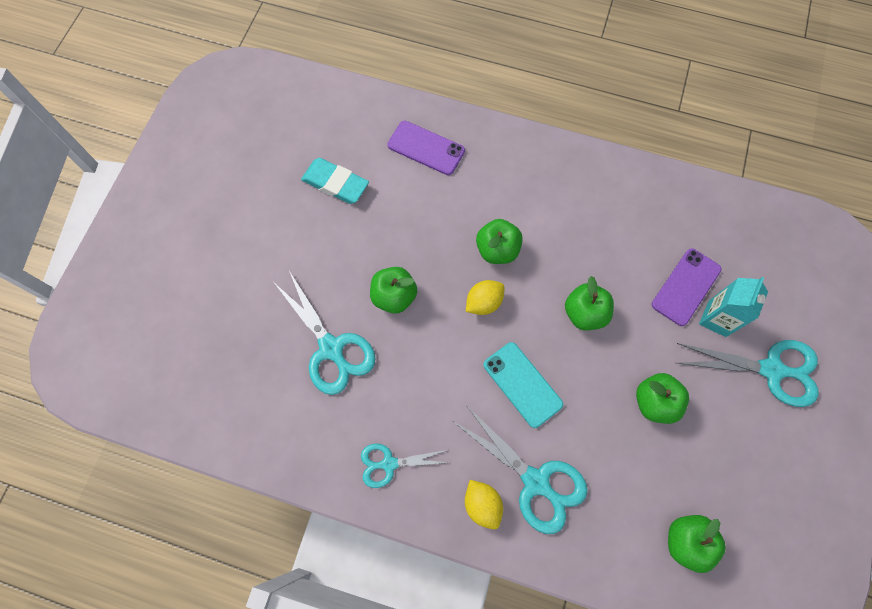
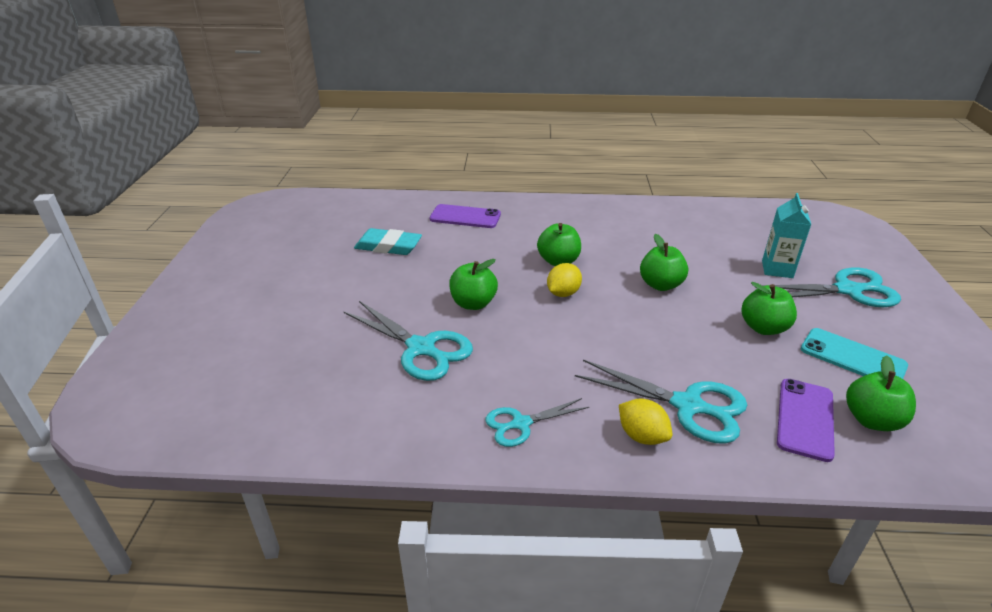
camera: 15 degrees left, 35 degrees down
(522, 384) = (631, 338): turquoise phone -> turquoise phone (852, 357)
(686, 287) = (737, 256): purple phone -> purple phone (805, 419)

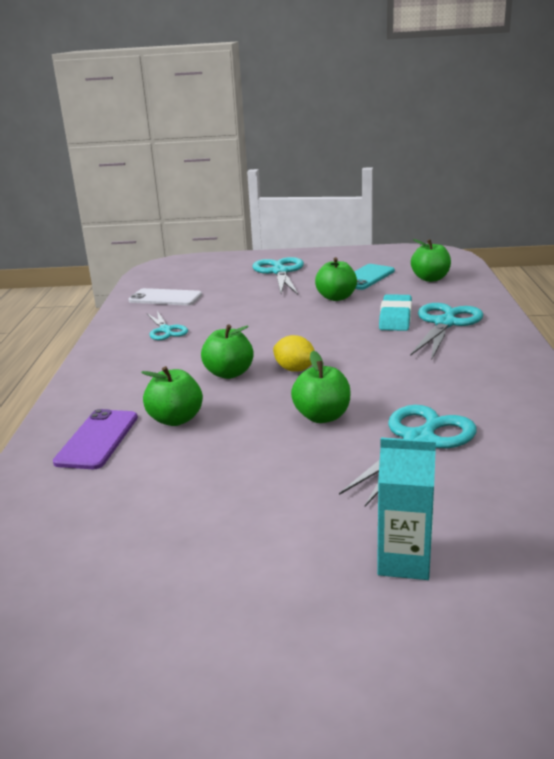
camera: 90 degrees left, 10 degrees down
(388, 246) = (174, 497): turquoise eraser -> turquoise eraser (395, 317)
(521, 424) = (506, 381): turquoise scissors -> turquoise scissors (166, 330)
(642, 436) = (489, 338): yellow lemon -> none
(660, 285) = (276, 328): green apple -> green apple (176, 419)
(735, 224) = (165, 298): none -> white phone
(777, 269) = (249, 289): turquoise carton -> turquoise carton (404, 561)
(805, 419) = (439, 293): purple phone -> none

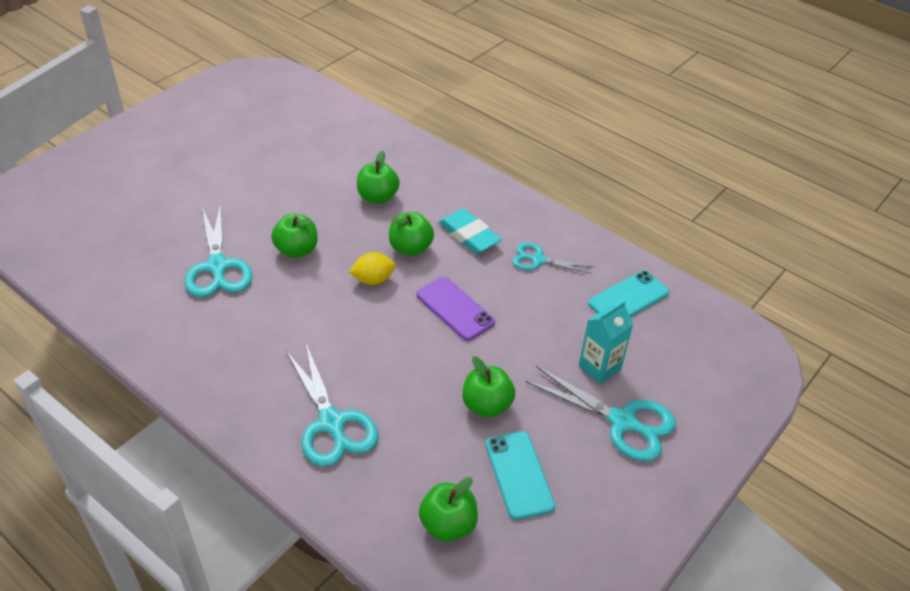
camera: 125 degrees right, 20 degrees up
(97, 439) = (394, 163): purple phone -> purple phone (455, 309)
(165, 298) = (628, 298): white phone -> turquoise phone
(395, 317) = (387, 404): turquoise eraser -> turquoise eraser (469, 235)
(404, 561) = (159, 196): turquoise carton -> turquoise carton (599, 367)

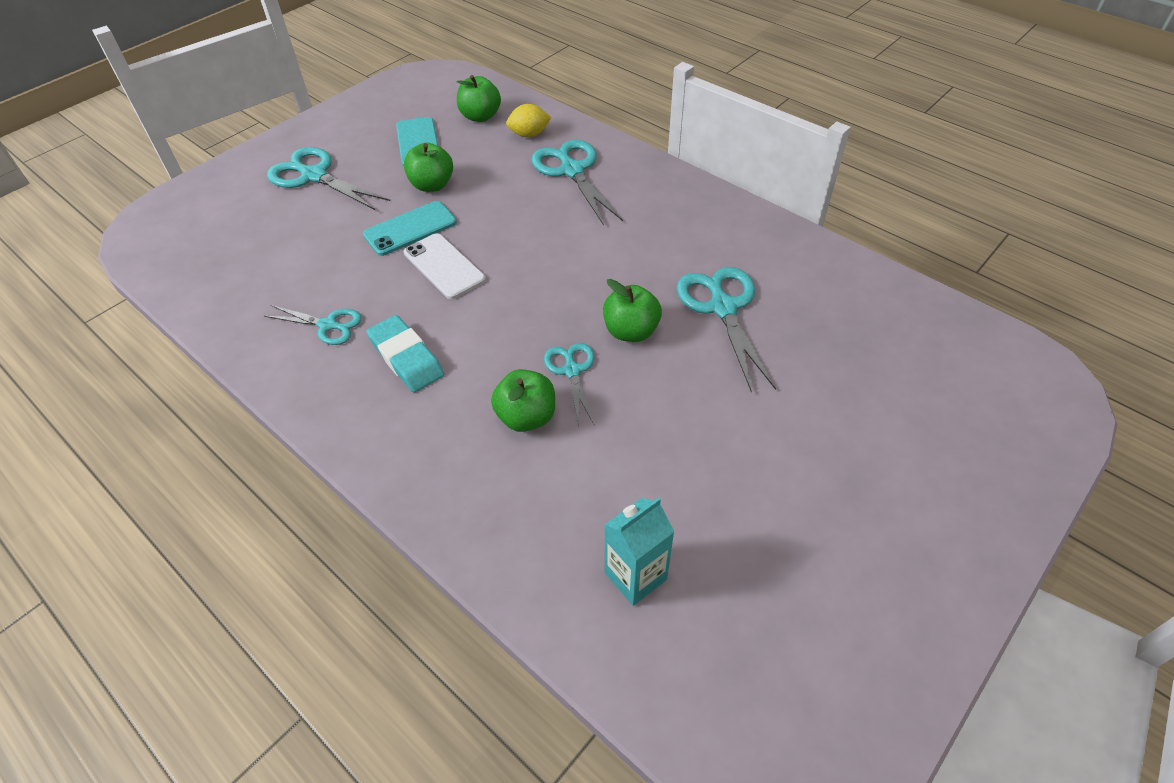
camera: 175 degrees left, 5 degrees up
(345, 224) = (572, 370): none -> turquoise scissors
(373, 280) = (534, 296): yellow lemon -> yellow lemon (529, 134)
(410, 248) = (486, 337): green apple -> none
(455, 309) = (444, 266): purple phone -> white phone
(599, 367) = (312, 215): turquoise carton -> turquoise carton (635, 576)
(628, 298) = (243, 281): turquoise phone -> turquoise phone (410, 229)

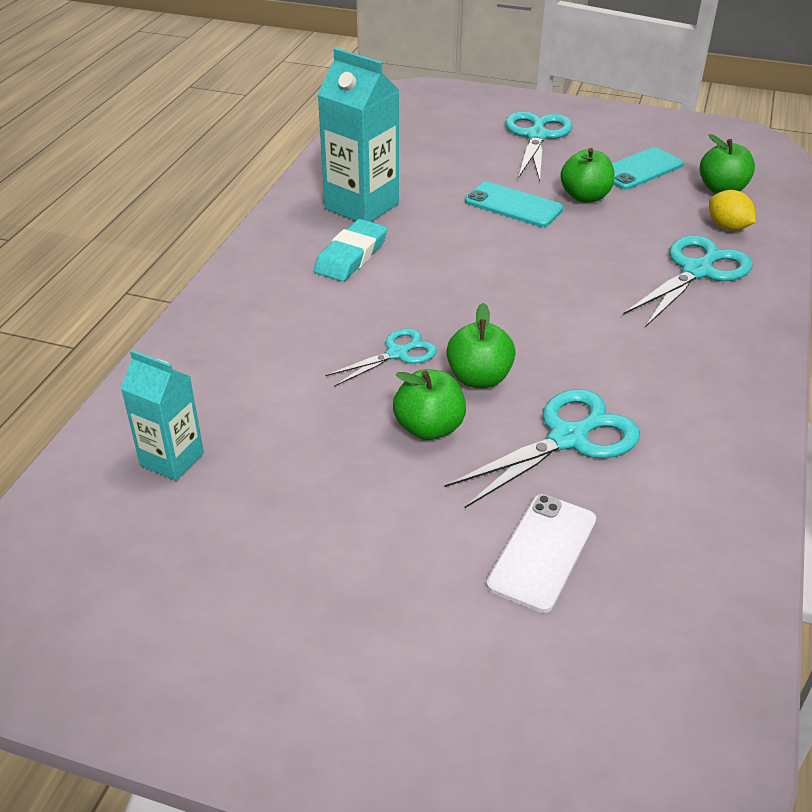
camera: 65 degrees right, 10 degrees down
(328, 325) = (362, 206): turquoise scissors -> turquoise carton
(444, 266) = (479, 239): white phone -> white phone (542, 552)
(526, 417) = (322, 342): green apple -> green apple (429, 428)

